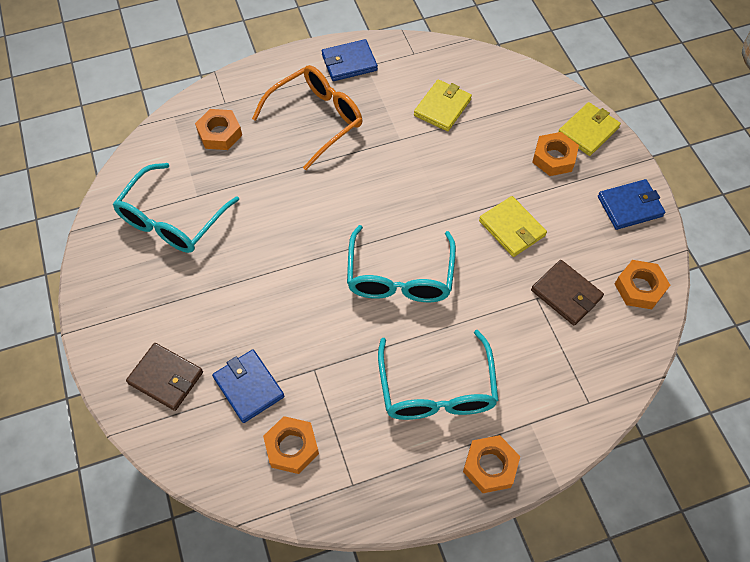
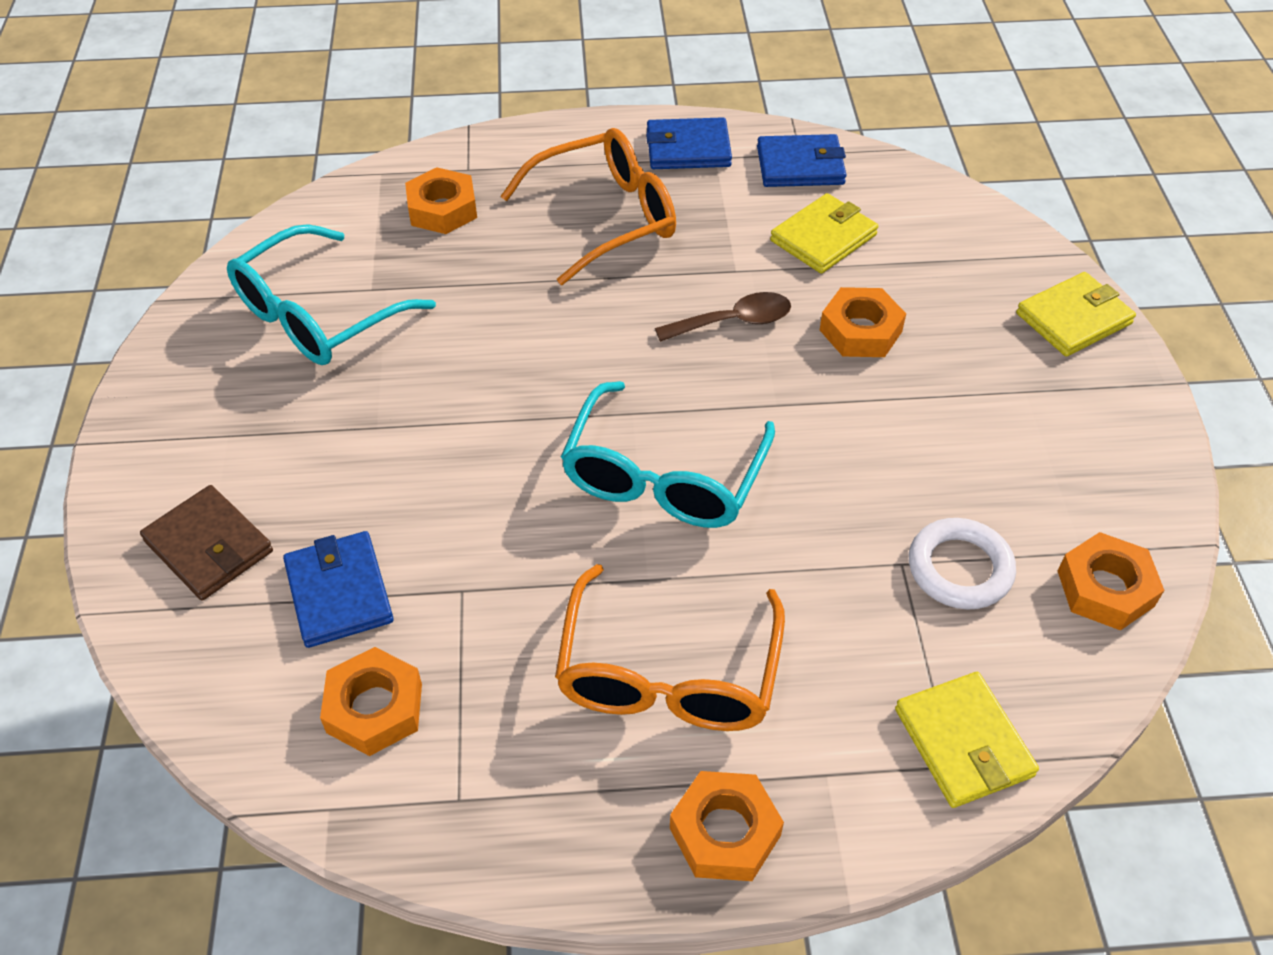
camera: 15 degrees right, 10 degrees down
(409, 172) = (734, 322): none -> brown spoon
(437, 390) = (668, 675): turquoise glasses -> orange glasses
(512, 228) = (889, 442): yellow wallet -> yellow wallet (963, 742)
(554, 158) = (999, 348): orange nut -> orange nut (860, 331)
(566, 294) = (959, 568): brown wallet -> white ring
(629, 206) = (1121, 450): blue wallet -> blue wallet (800, 166)

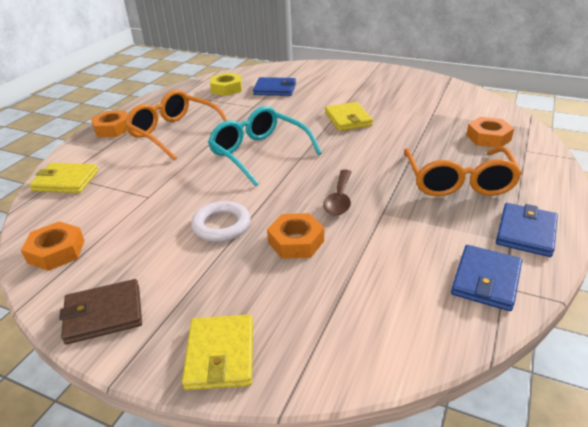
camera: 120 degrees right, 15 degrees down
(209, 546) = (315, 74): brown wallet -> brown wallet (104, 314)
(317, 316) = (421, 101): turquoise glasses -> none
(374, 708) = (226, 89): orange nut -> yellow nut
(823, 238) = (392, 259): yellow wallet -> yellow wallet (348, 119)
(959, 568) = (124, 211): white ring -> white ring (221, 225)

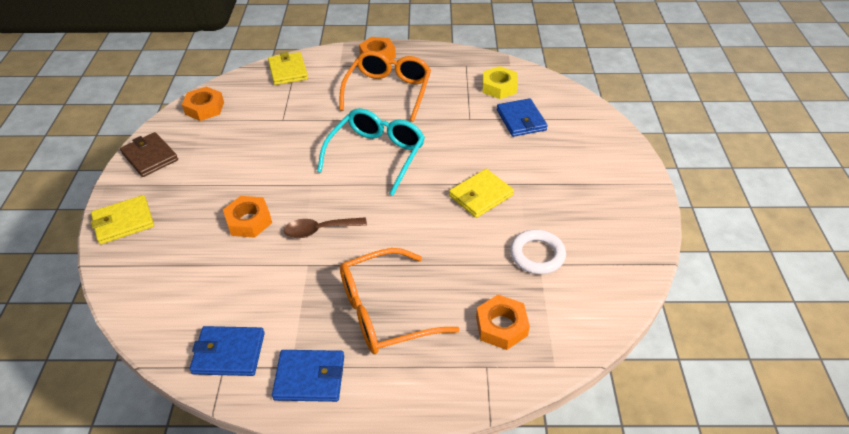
camera: 65 degrees right, 10 degrees up
(221, 225) = (257, 173): white ring -> white ring (537, 255)

